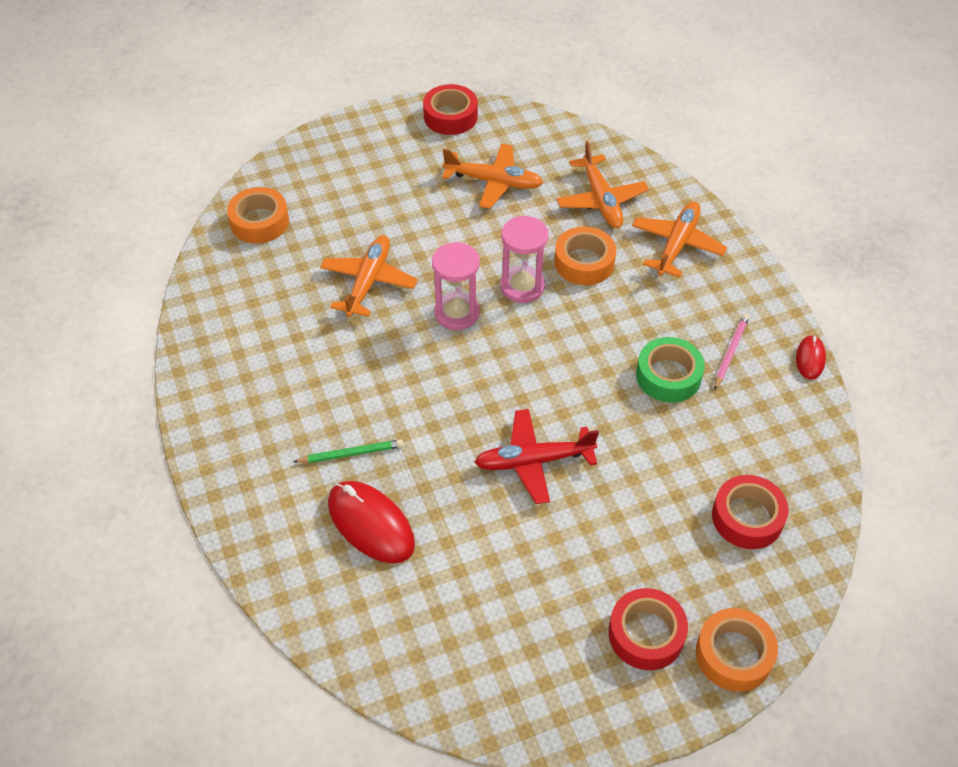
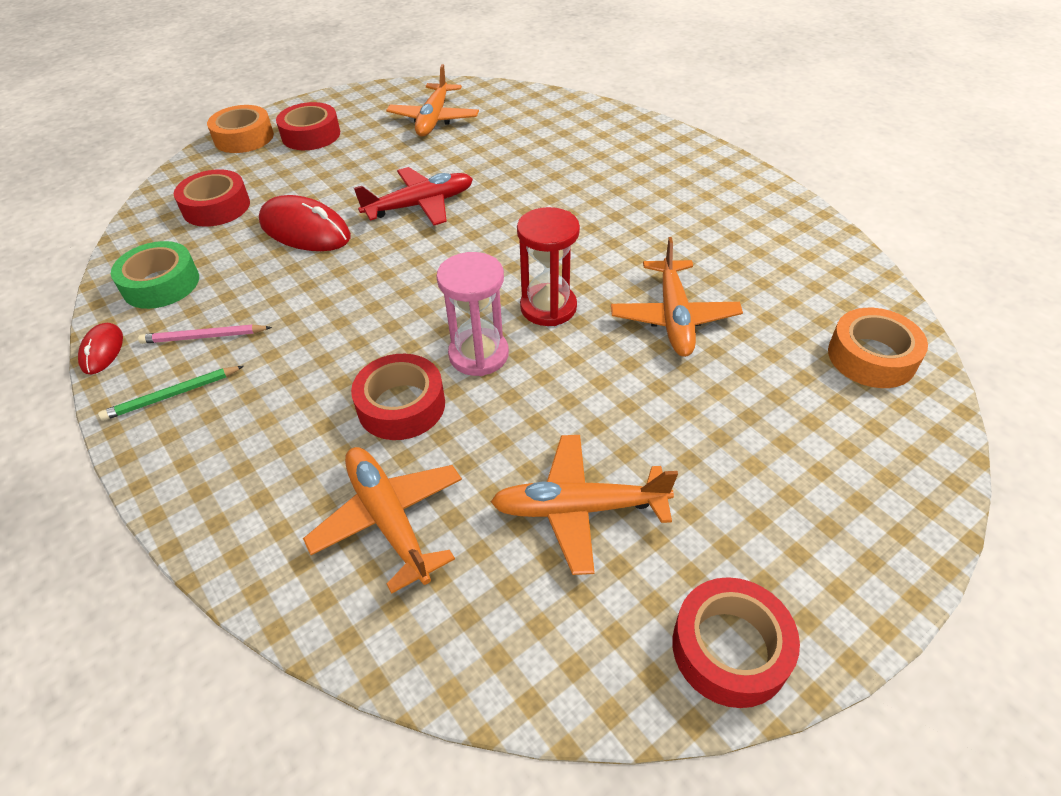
camera: 165 degrees right, 5 degrees down
(351, 454) = (589, 179): green pencil -> green pencil (172, 395)
(371, 524) = (545, 146): red mouse -> red mouse (305, 230)
(457, 313) = (548, 307): pink hourglass -> red hourglass
(584, 262) = (401, 405): orange tape -> red tape
(668, 376) = (284, 297): green tape -> green tape (161, 284)
(677, 245) = (261, 466): orange plane -> orange plane (434, 119)
(730, 352) = (204, 337): pink pencil -> pink pencil turned 75 degrees clockwise

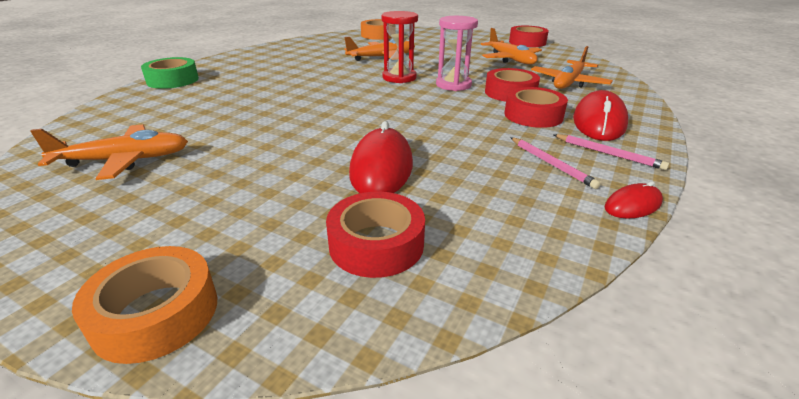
camera: 115 degrees left, 15 degrees down
(161, 284) = (530, 216): green tape -> green tape (173, 80)
(172, 395) = (608, 154): green pencil -> pink pencil
(235, 445) = (598, 122): none -> red mouse
(311, 135) = (156, 238): red tape -> red tape (533, 115)
(420, 205) = (311, 129): red plane -> none

